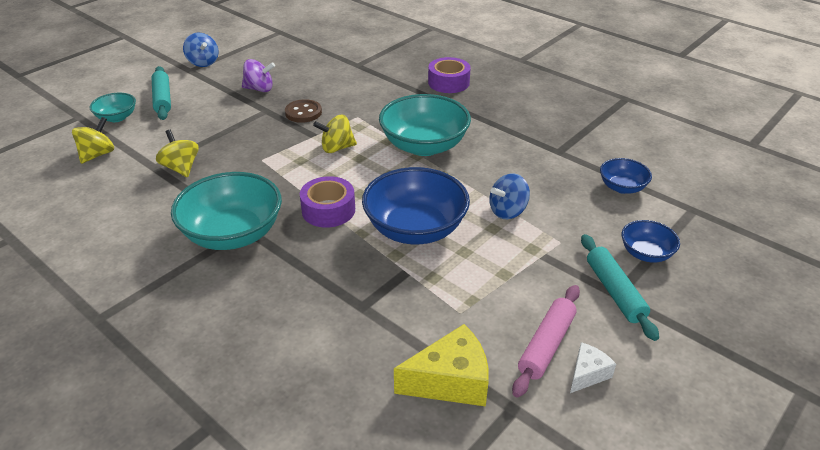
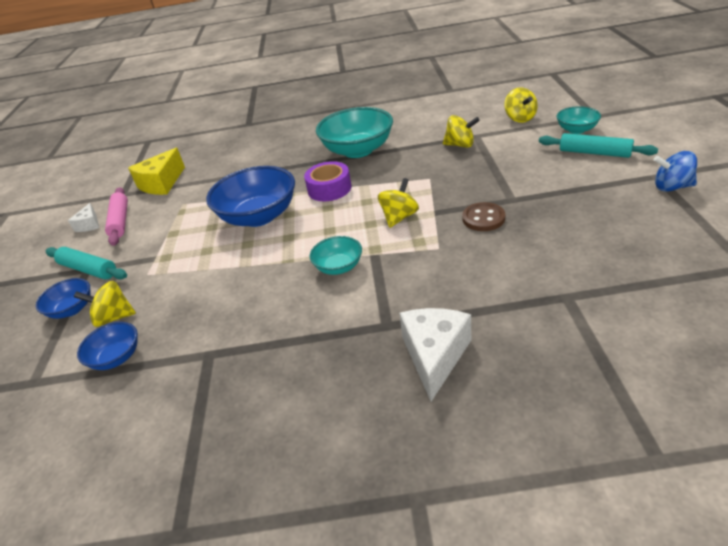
camera: 140 degrees right, 0 degrees up
(259, 89) = (564, 206): purple spinning top -> none
(424, 146) = (338, 267): turquoise bowl -> turquoise bowl, size x0.52
(448, 82) = (435, 356): purple tape -> white cheese
(507, 211) = (206, 267): blue spinning top -> none
(610, 219) = (114, 317): none -> yellow spinning top

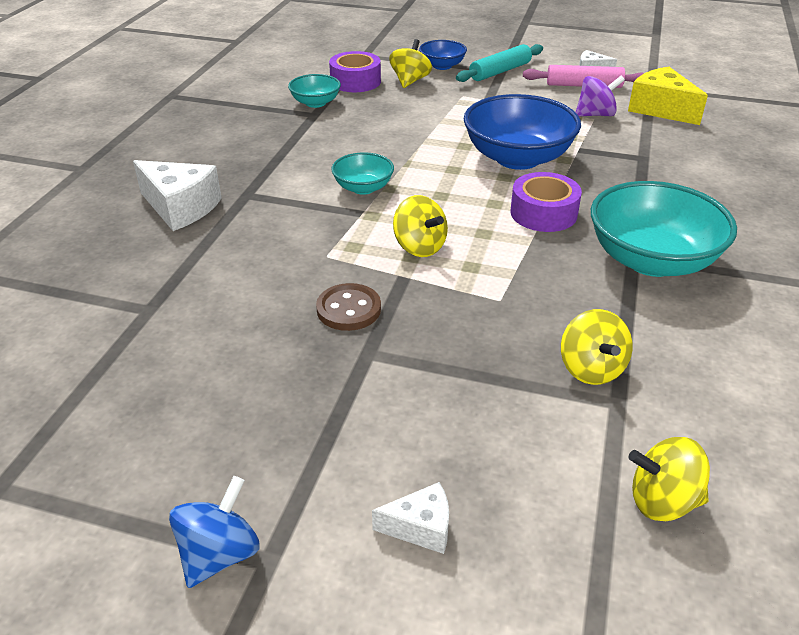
camera: 105 degrees right, 0 degrees up
(116, 357) = (355, 81): blue bowl -> purple tape
(176, 204) = (595, 115): none -> purple spinning top
(460, 145) = (591, 369): yellow spinning top -> yellow spinning top turned 45 degrees counterclockwise
(576, 130) = (540, 562): turquoise bowl -> turquoise bowl (315, 103)
(594, 153) = (420, 528): turquoise rolling pin -> white cheese

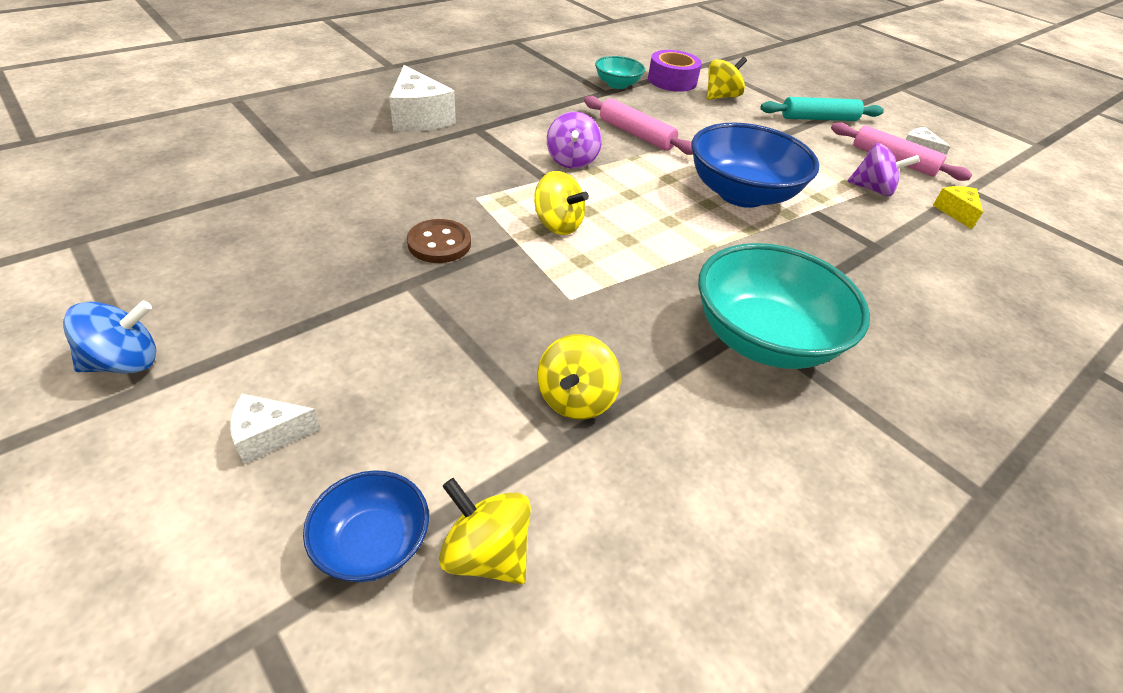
camera: 30 degrees right, 5 degrees up
(363, 188) = (572, 160): turquoise bowl -> purple spinning top
(385, 142) = (636, 134): none -> pink rolling pin
(419, 247) = (557, 225): yellow spinning top -> yellow spinning top turned 45 degrees counterclockwise
(420, 528) = (269, 435): white cheese -> white cheese turned 135 degrees clockwise
(442, 66) = (767, 95): blue bowl -> blue bowl (373, 543)
(543, 213) = (706, 248): purple tape -> none
(661, 109) = (955, 212): yellow cheese -> yellow cheese, size x0.55

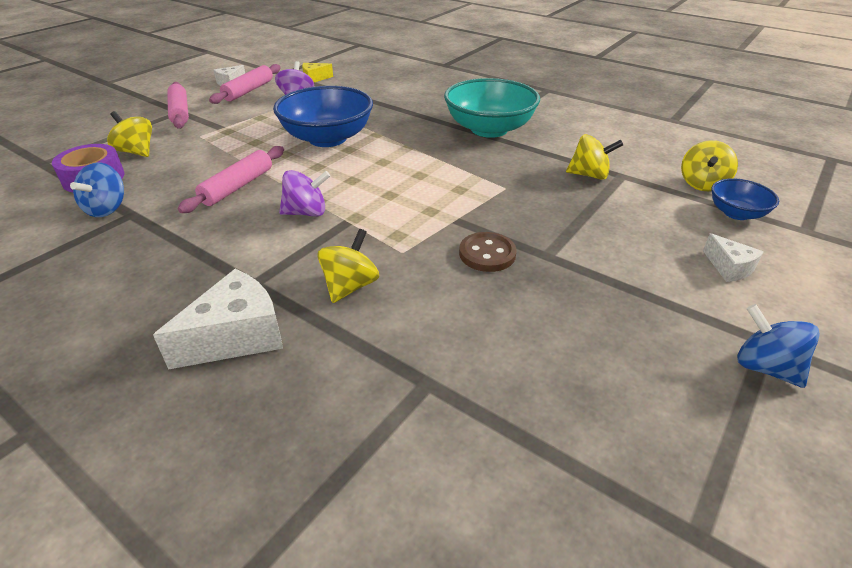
camera: 100 degrees left, 5 degrees down
(557, 225) = (420, 204): yellow spinning top -> yellow spinning top (350, 286)
(617, 84) = (107, 209): turquoise bowl -> blue spinning top
(818, 119) = (180, 112): turquoise rolling pin -> pink rolling pin

